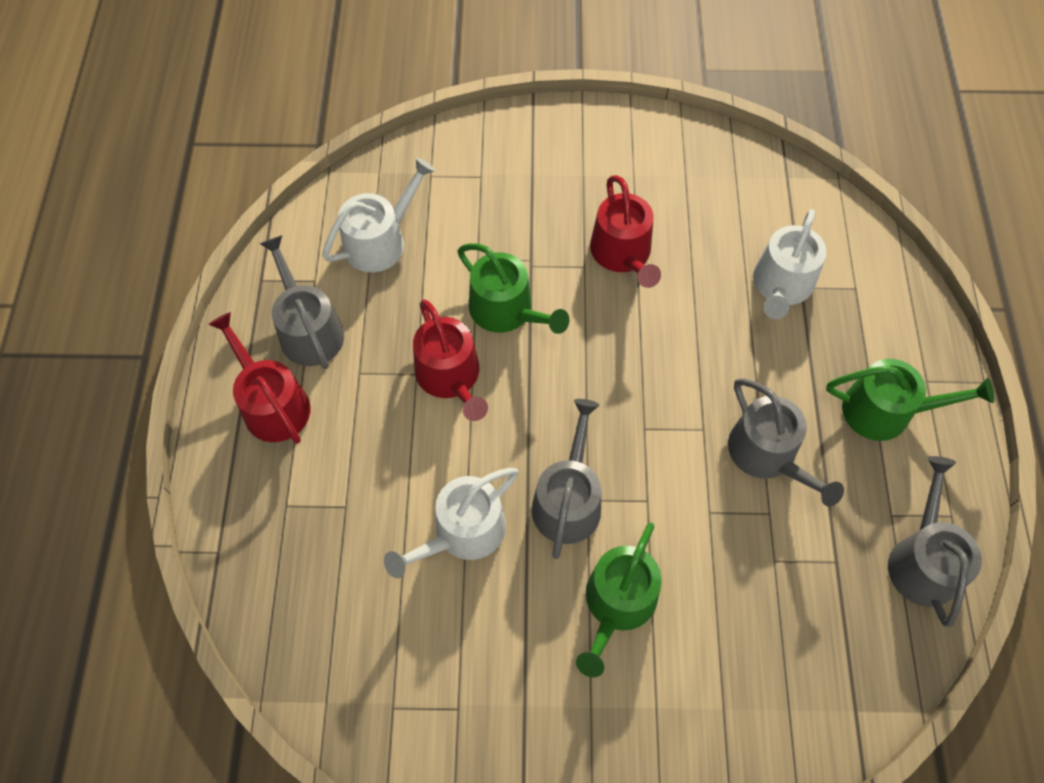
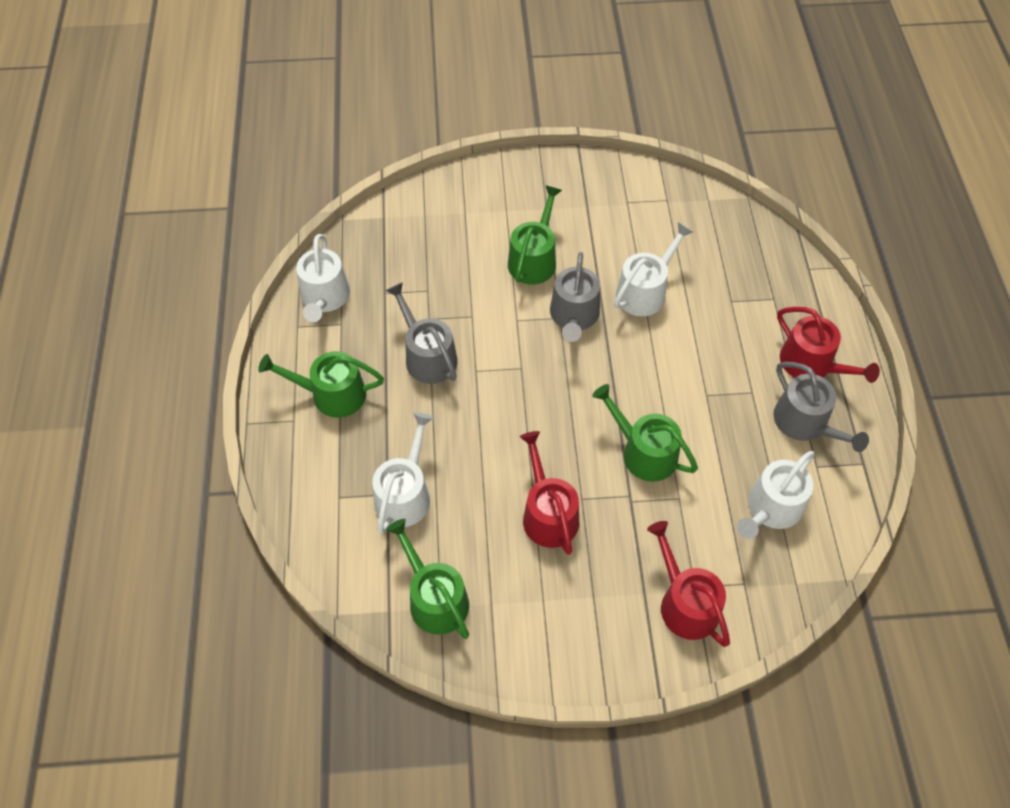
camera: 175 degrees right, 5 degrees down
(450, 377) = (678, 394): red watering can -> red watering can (685, 603)
(742, 185) = (434, 598): none -> green watering can
(922, 560) = (324, 298): grey watering can -> white watering can

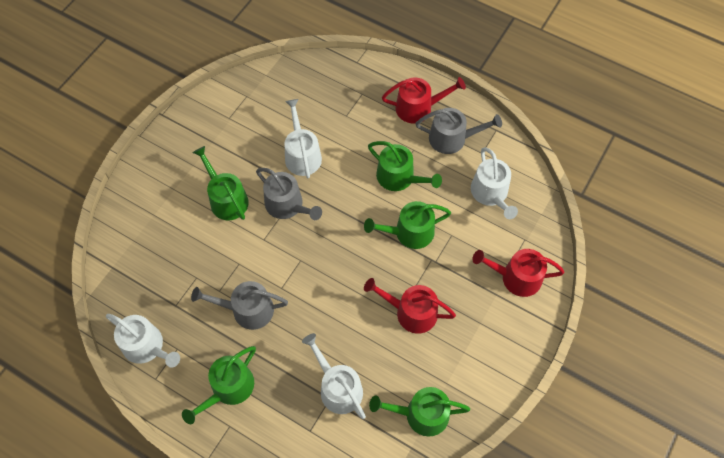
camera: 55 degrees left, 5 degrees up
(703, 400) = (399, 177): none -> green watering can

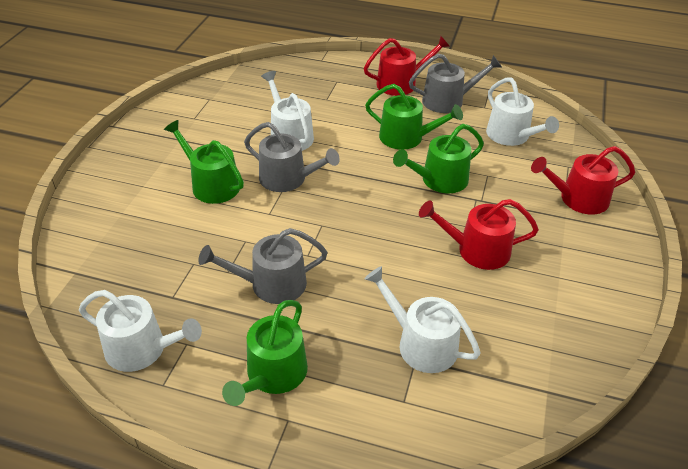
camera: 15 degrees left, 20 degrees down
(421, 414) = (541, 351): green watering can -> none

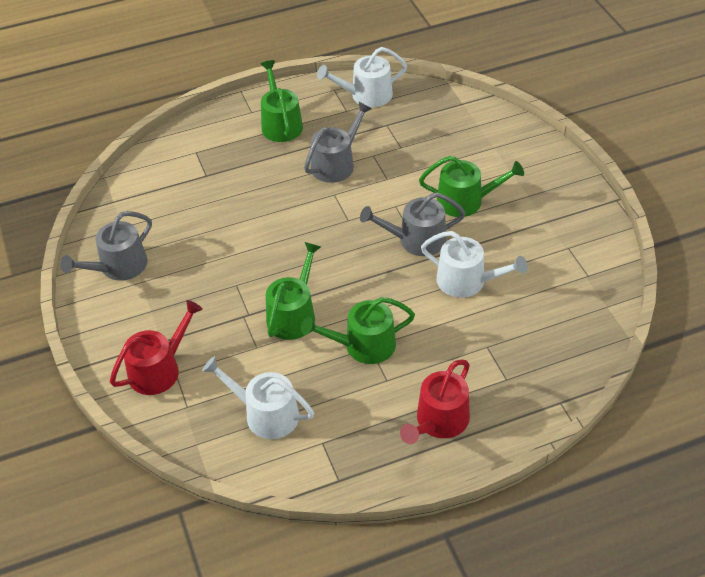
camera: 145 degrees right, 5 degrees up
(421, 343) = (209, 184): white watering can -> none
(448, 101) = (367, 426): grey watering can -> grey watering can (118, 267)
(477, 250) = (216, 267): red watering can -> none

